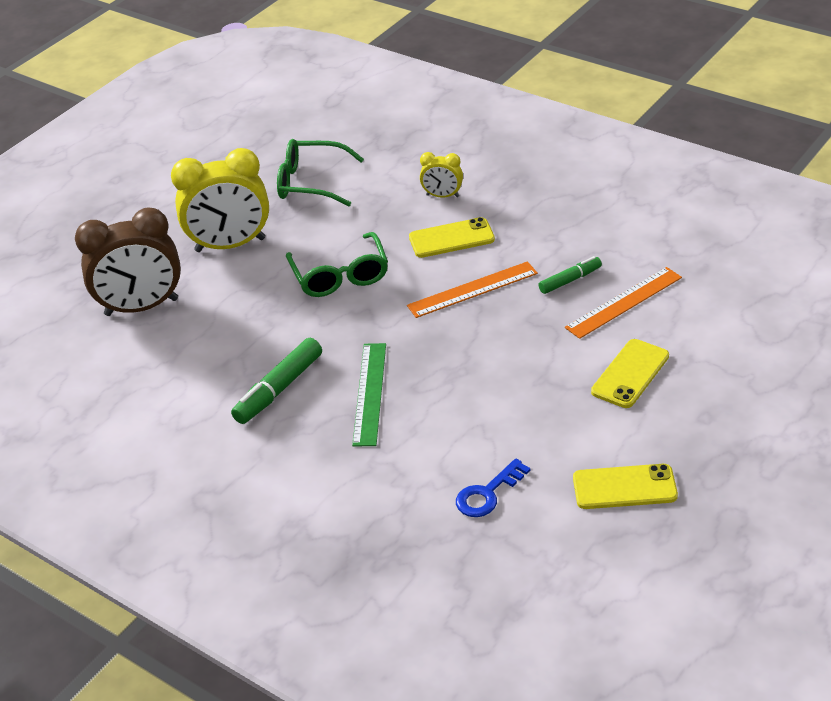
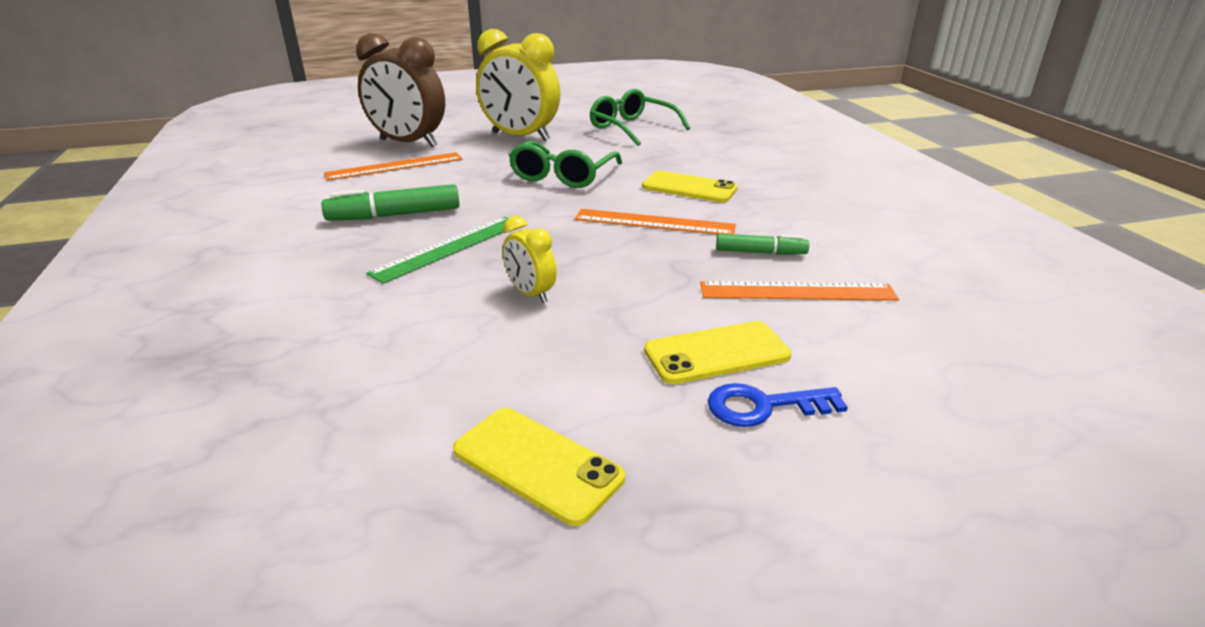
camera: 35 degrees right, 10 degrees down
(183, 341) = (395, 166): none -> orange ruler
(442, 196) = (722, 164): yellow clock -> yellow clock (530, 294)
(487, 494) = (393, 376): blue key -> blue key (763, 406)

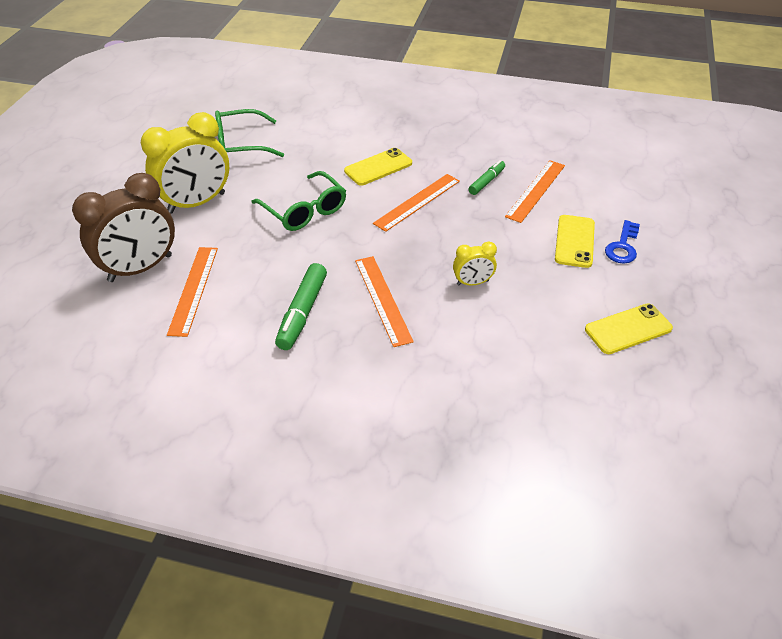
camera: 60 degrees left, 15 degrees up
(449, 248) = (382, 299): green ruler -> orange ruler

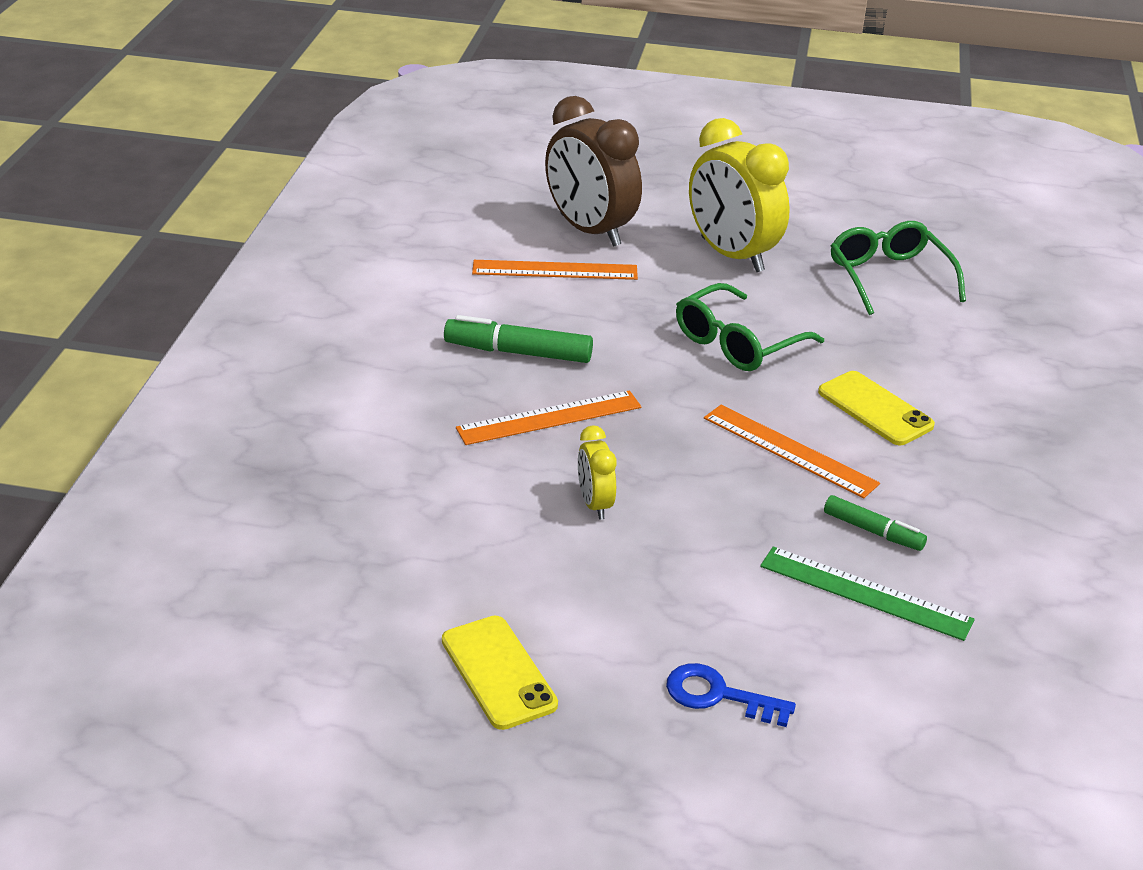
camera: 85 degrees right, 10 degrees down
(536, 190) = (865, 593): orange ruler -> green ruler
(574, 241) = (721, 631): yellow phone -> none

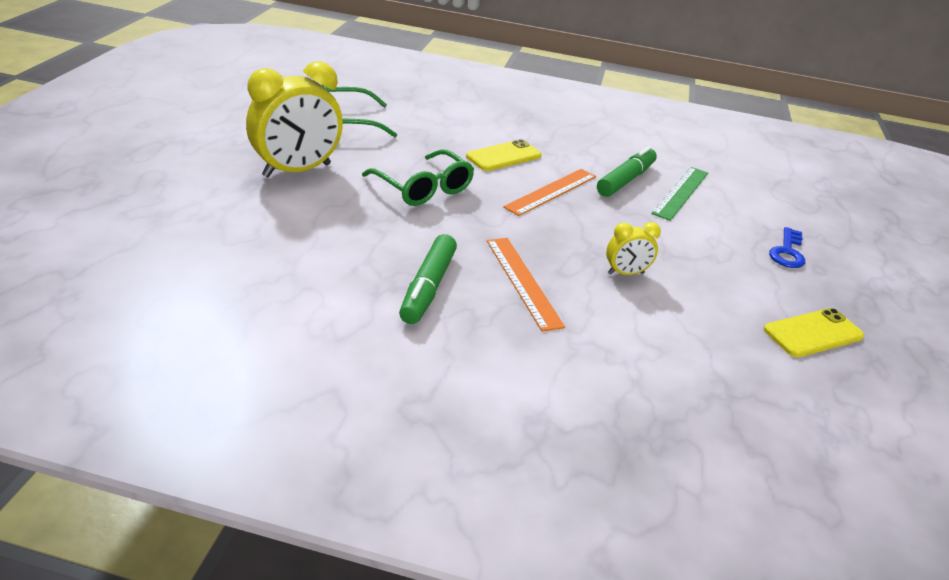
camera: 90 degrees left, 0 degrees up
(555, 270) = (294, 254): orange ruler -> none
(590, 231) = (229, 227): brown clock -> none
(873, 531) = (625, 180): green marker -> green marker, size x1.61

